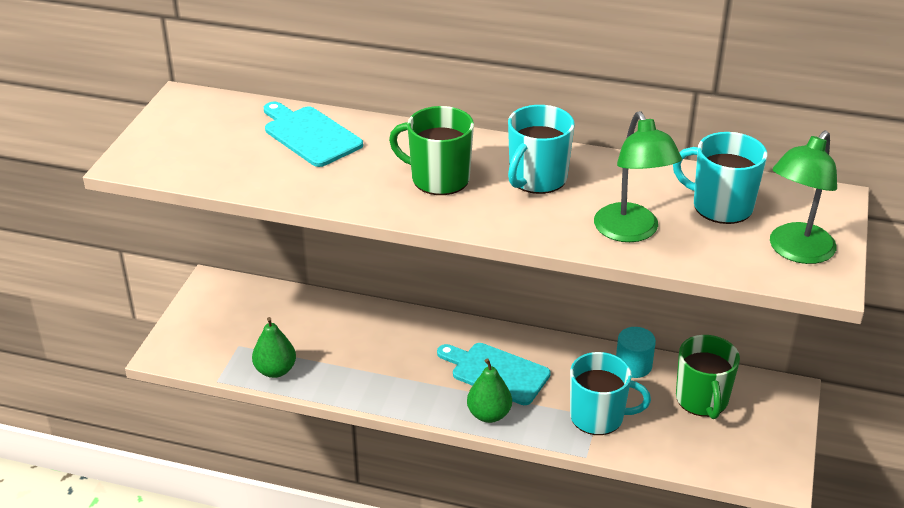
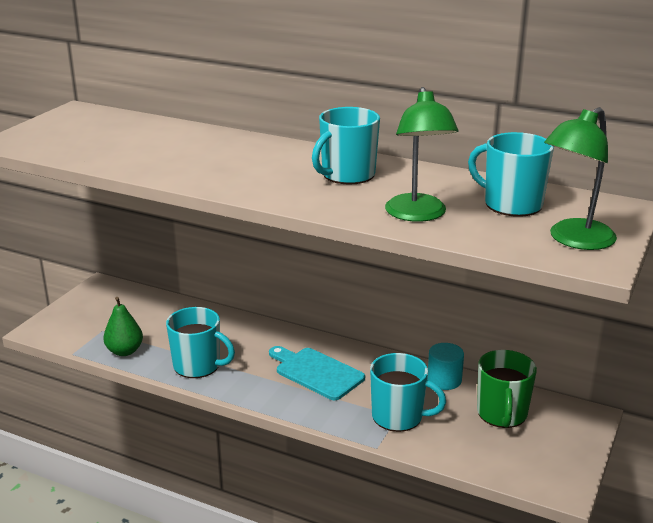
camera: 10 degrees right, 10 degrees down
(310, 135) = (165, 136): turquoise cutting board -> none
(364, 379) = (198, 366): none -> turquoise mug
(439, 179) = (259, 169): green mug -> none
(489, 414) = (298, 404): green pear -> none

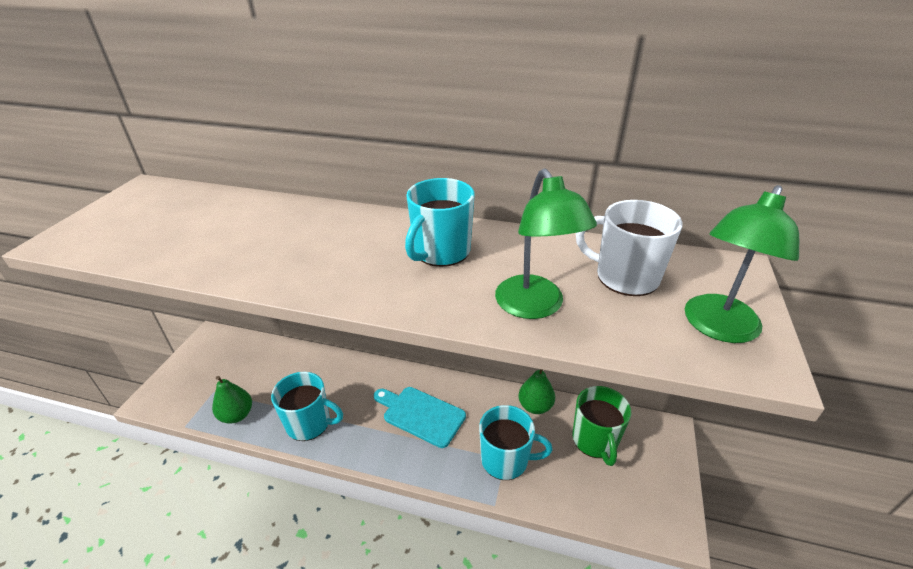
camera: 10 degrees left, 10 degrees up
(444, 380) = (535, 406): turquoise cylinder -> green pear
(511, 204) = (625, 277): turquoise mug -> white mug

